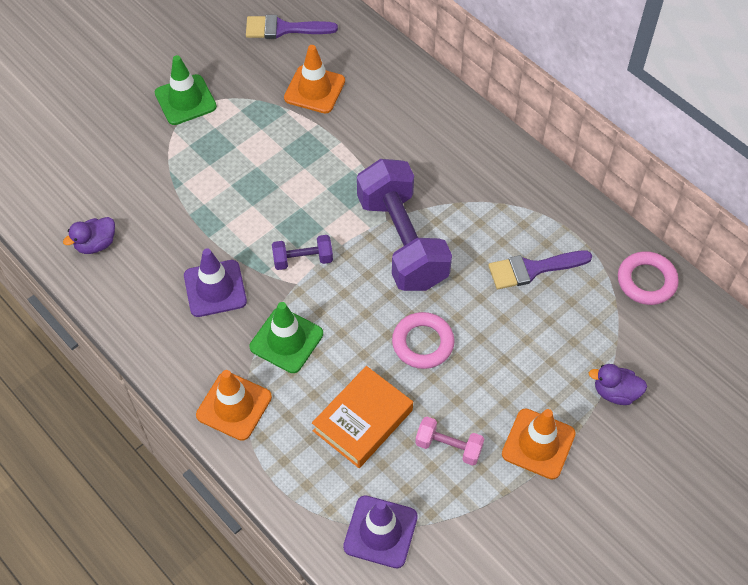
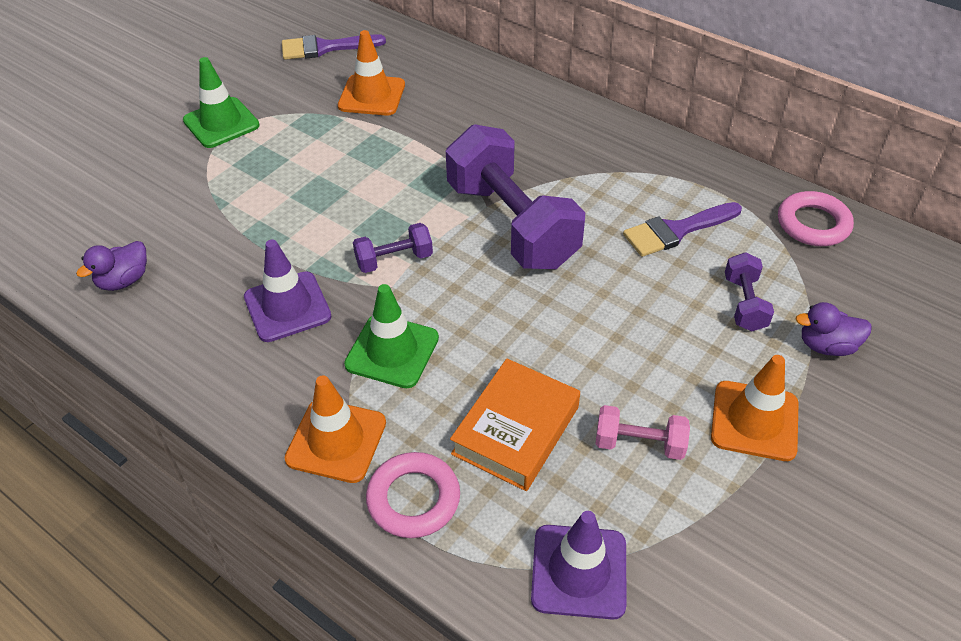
camera: 10 degrees left, 10 degrees down
(423, 343) = (568, 328): pink ring -> pink ring (413, 499)
(564, 345) = (744, 304): none -> purple dumbbell

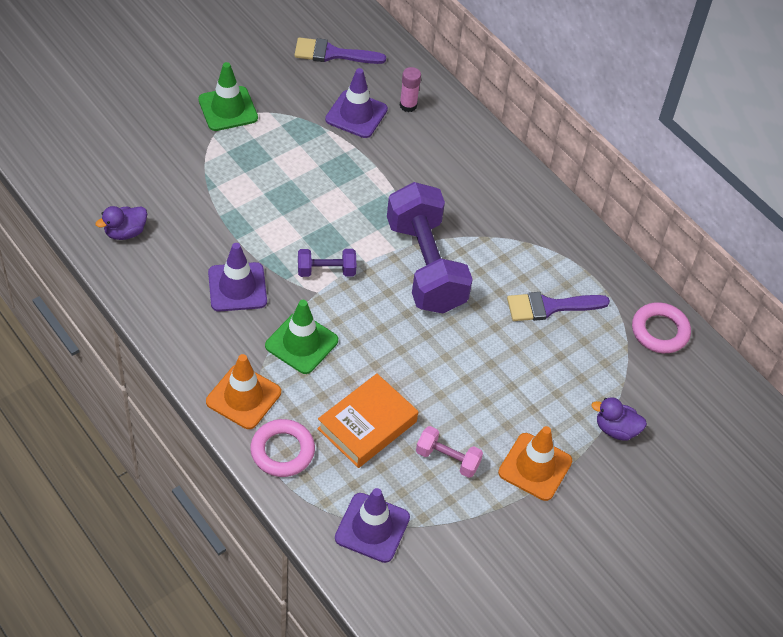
camera: 10 degrees right, 5 degrees up
(372, 96) = (356, 114): orange traffic cone -> purple traffic cone
(426, 75) = (408, 105): none -> pink glue stick
(744, 304) = (572, 380): purple dumbbell -> none

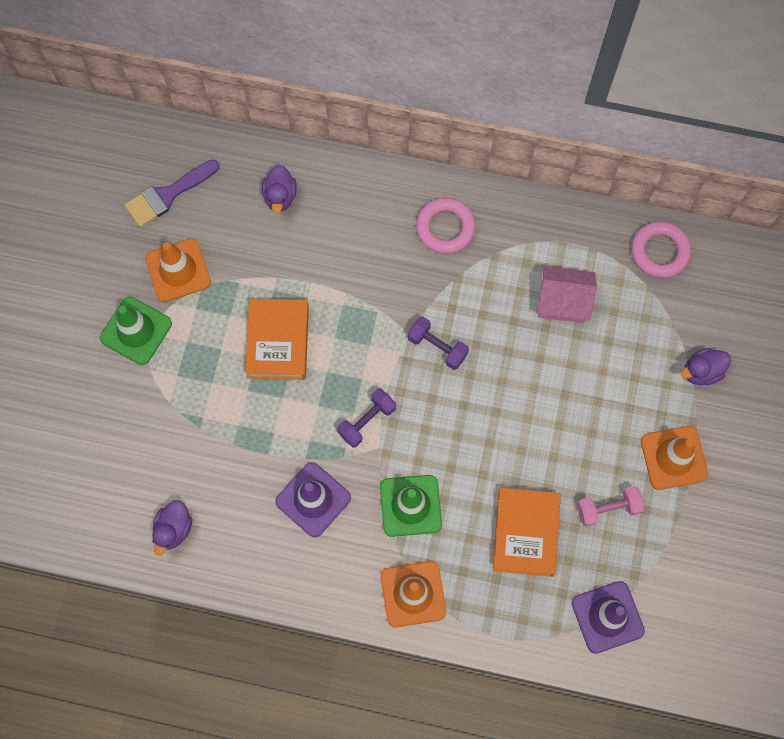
camera: 35 degrees left, 20 degrees up
(282, 451) = (485, 613): pink ring -> pink ring (445, 228)
(293, 97) = (178, 270): none -> orange traffic cone
(315, 182) = (278, 341): none -> orange book
(356, 114) = (247, 243): purple traffic cone -> none
(408, 105) = (280, 196): pink glue stick -> purple duck
(425, 266) = (437, 347): purple dumbbell -> purple dumbbell, size x0.45
(549, 307) = (562, 301): purple brush -> pink house

